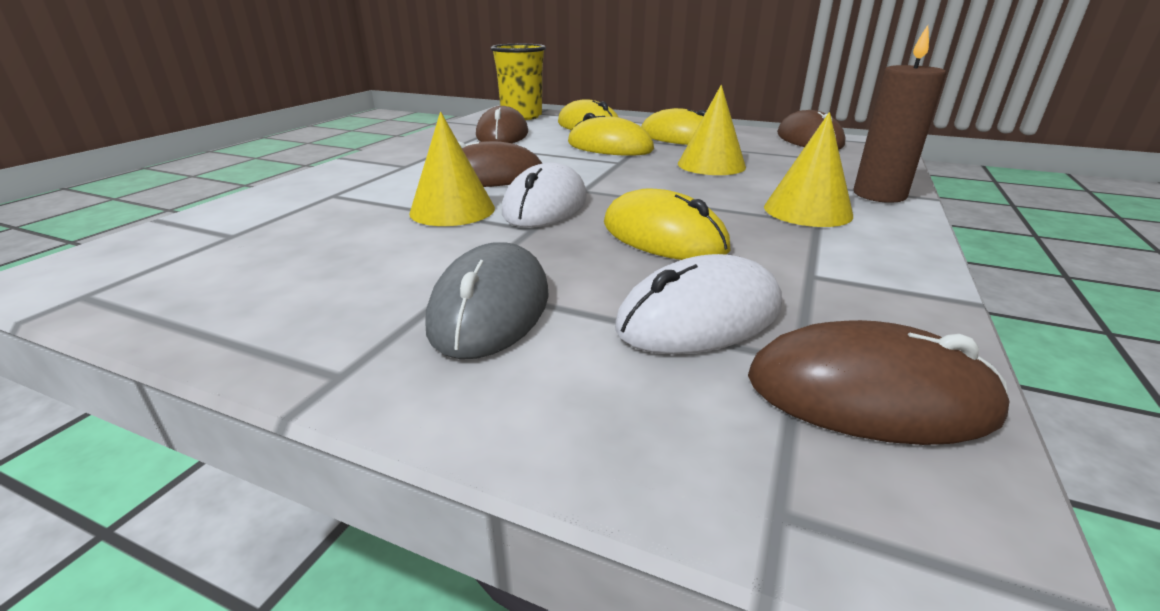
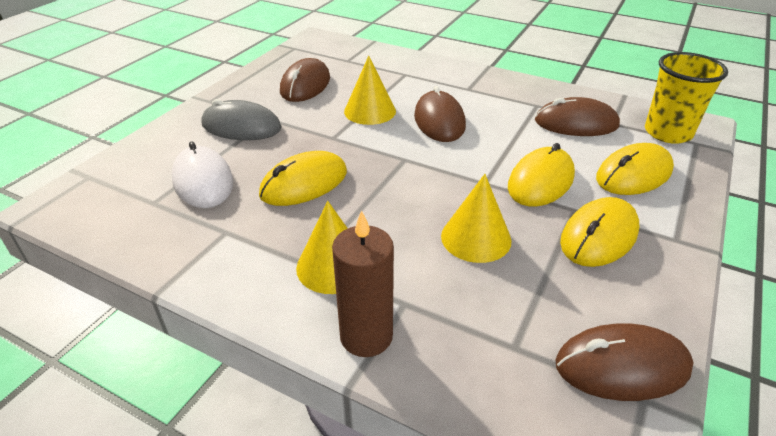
camera: 95 degrees right, 10 degrees up
(545, 205) = (372, 142): white mouse -> none
(869, 394) = (118, 214): brown mouse -> brown mouse (305, 85)

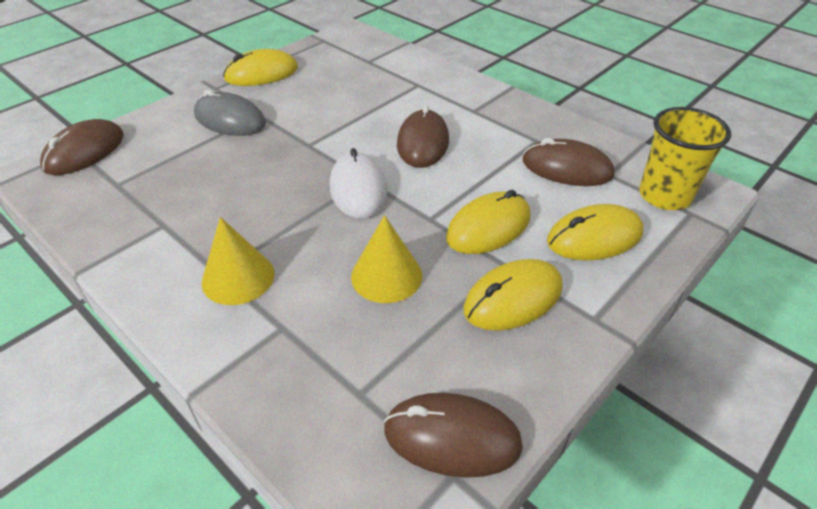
camera: 15 degrees right, 5 degrees up
(203, 181) = (168, 170): white mouse -> white mouse (358, 189)
(304, 183) = (256, 189): yellow mouse -> yellow mouse (261, 73)
(305, 85) = (312, 83): brown mouse -> brown mouse (84, 152)
(366, 336) = (230, 351): brown candle -> none
(370, 111) = (359, 121): yellow cone -> none

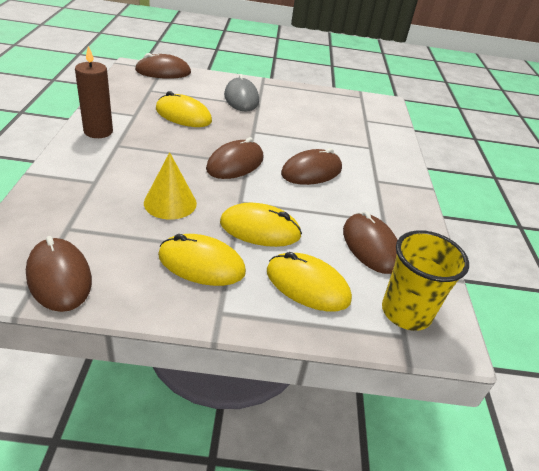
camera: 45 degrees right, 5 degrees down
(166, 277) = (98, 131): none -> brown candle
(238, 277) = (118, 152): yellow cone -> none
(261, 73) = (296, 91): yellow mouse -> yellow mouse (183, 115)
(358, 189) = (235, 163): white mouse -> brown mouse

